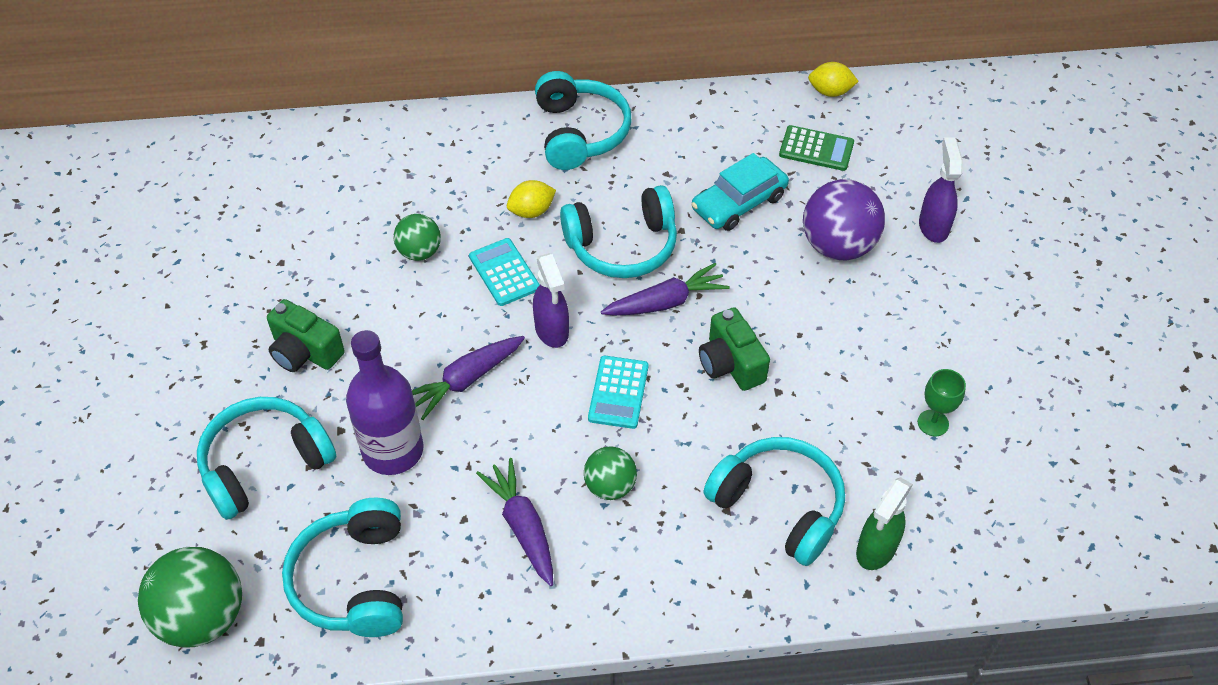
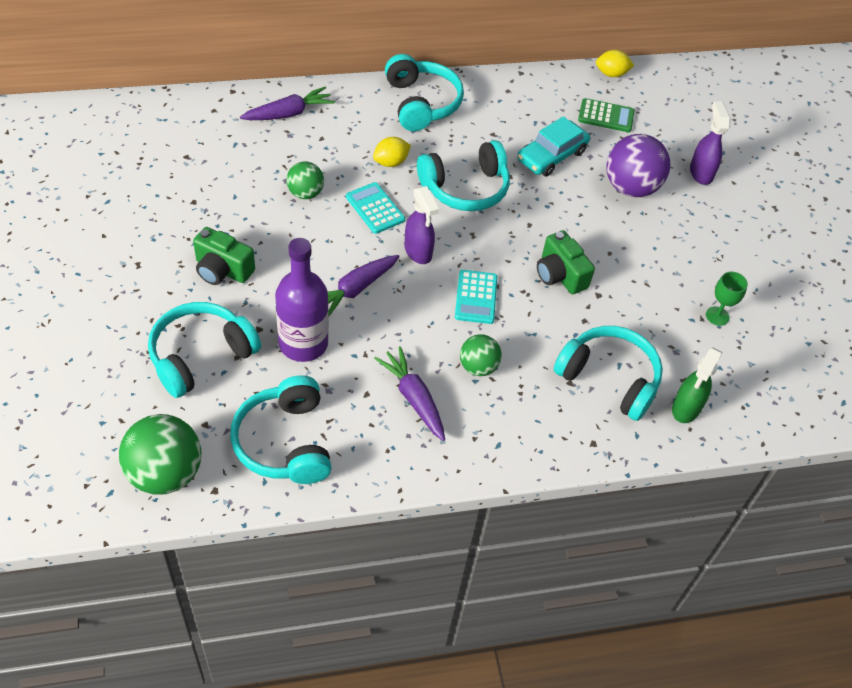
camera: 10 degrees left, 0 degrees up
(666, 302) = (504, 230): purple carrot -> purple carrot (289, 113)

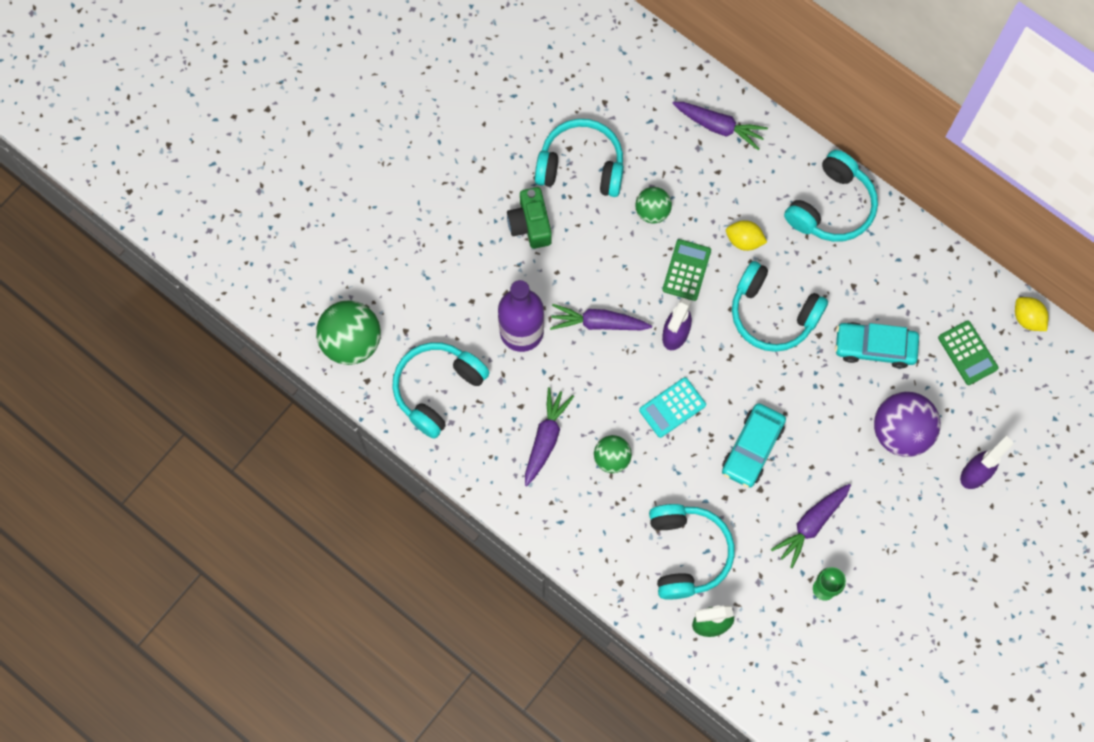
camera: 55 degrees right, 20 degrees up
(200, 356) = (451, 279): turquoise headphones -> turquoise headphones (581, 166)
(375, 208) = (686, 270): turquoise calculator -> green calculator
(560, 275) = (752, 448): green camera -> turquoise car
(657, 286) = (811, 525): none -> purple carrot

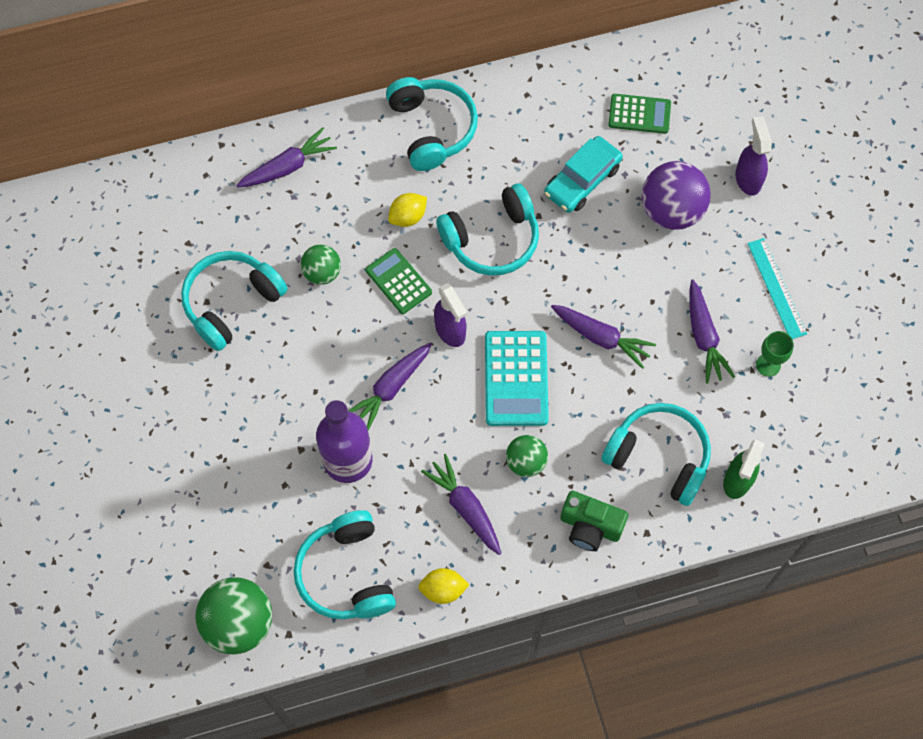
camera: 55 degrees left, 5 degrees down
(530, 224) = (252, 383): green camera -> green camera (590, 526)
(672, 407) = (516, 378): turquoise calculator -> turquoise calculator, size x1.54
(752, 448) = (601, 338): turquoise car -> purple carrot
(895, 555) = (777, 288): none -> turquoise ruler
(1027, 318) = (643, 51): yellow lemon -> yellow lemon (443, 590)

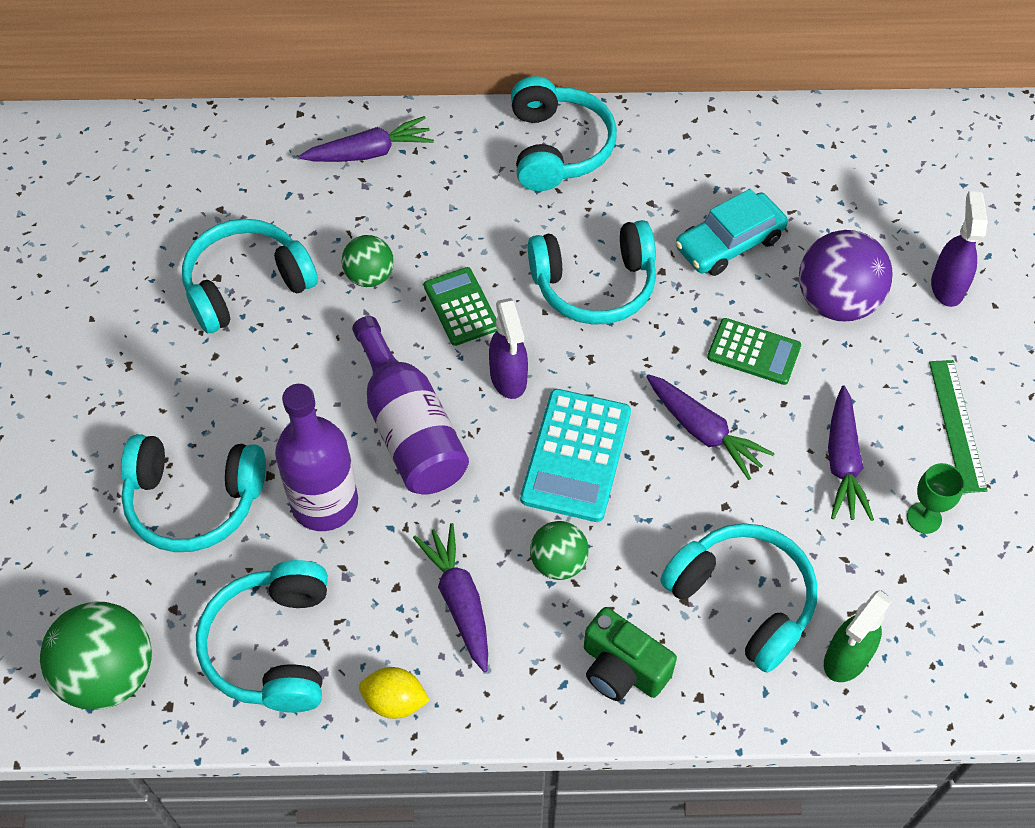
camera: 15 degrees right, 10 degrees down
(253, 482) = (194, 501): none -> turquoise headphones
(390, 388) = (409, 429): purple carrot -> purple bottle
(408, 217) = (497, 237): yellow lemon -> none
(639, 114) = (822, 185): green calculator -> green calculator (753, 352)
(777, 288) = (957, 425): turquoise ruler -> green ruler

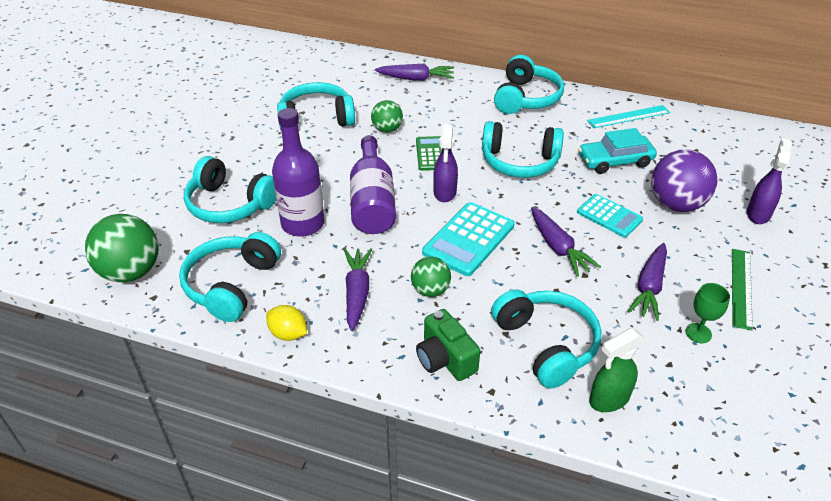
camera: 20 degrees right, 15 degrees down
(721, 146) = (628, 117): none -> turquoise ruler
(753, 352) = (609, 216): green calculator -> turquoise calculator

